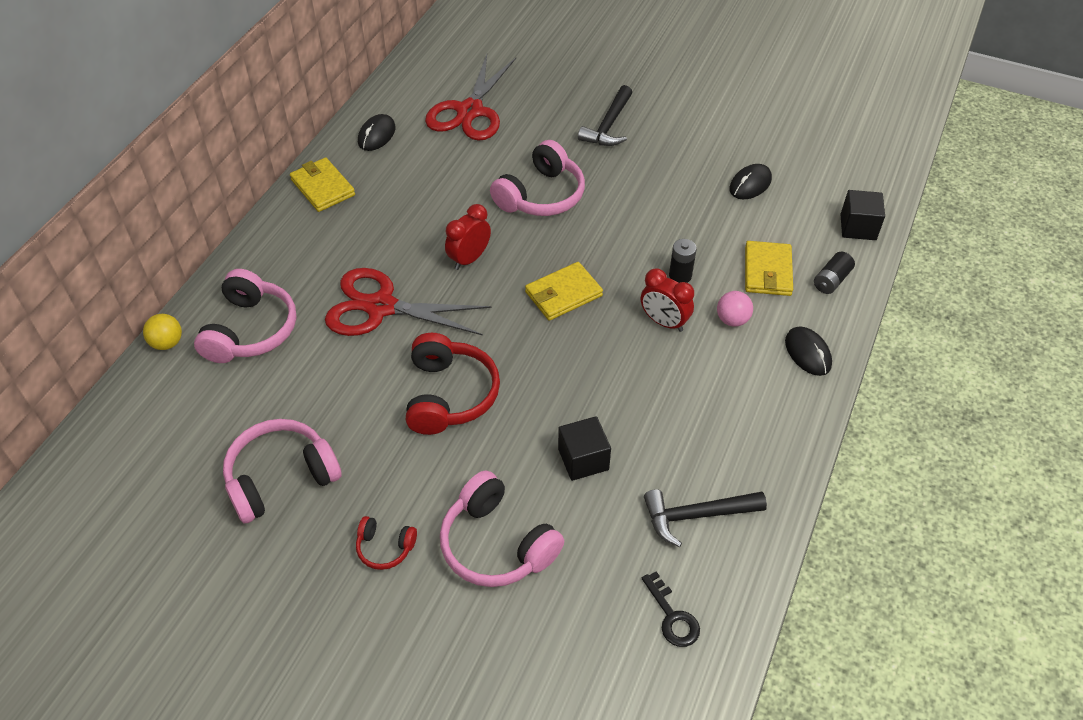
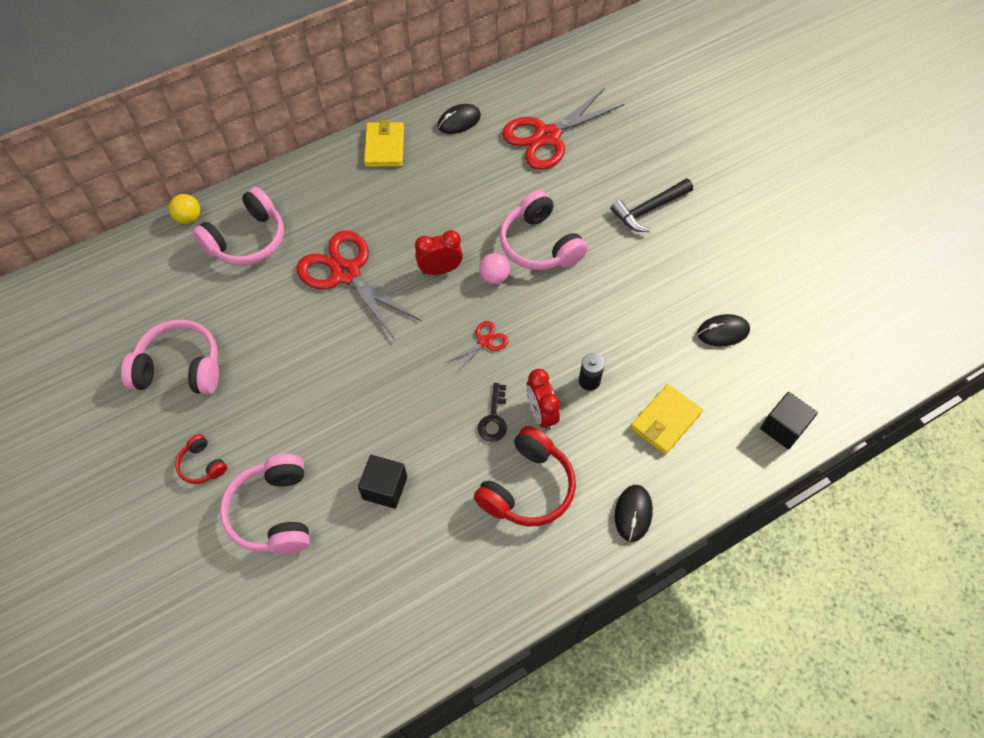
camera: 35 degrees right, 10 degrees up
(449, 395) = (335, 375): red headphones -> red headphones (527, 487)
(541, 195) = (540, 244): pink headphones -> pink headphones turned 75 degrees clockwise
(563, 294) = (484, 342): yellow wallet -> red scissors
(672, 616) = (343, 652): black key -> black key (493, 418)
(696, 515) = (427, 588): black hammer -> none
(732, 320) = (597, 446): pink ball -> pink ball (494, 277)
(831, 280) = (713, 462): black battery -> none

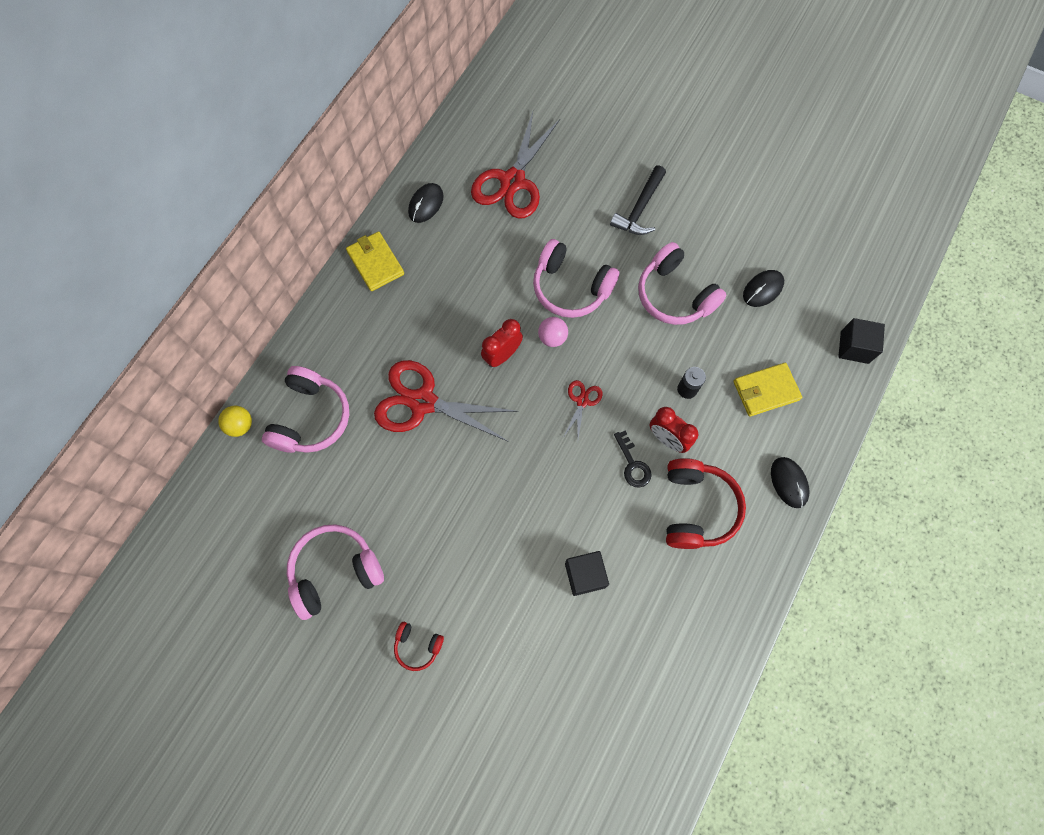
camera: 30 degrees left, 10 degrees up
(274, 512) = (508, 651): pink headphones -> pink headphones (675, 295)
(665, 421) = (765, 391): yellow wallet -> yellow wallet turned 60 degrees clockwise

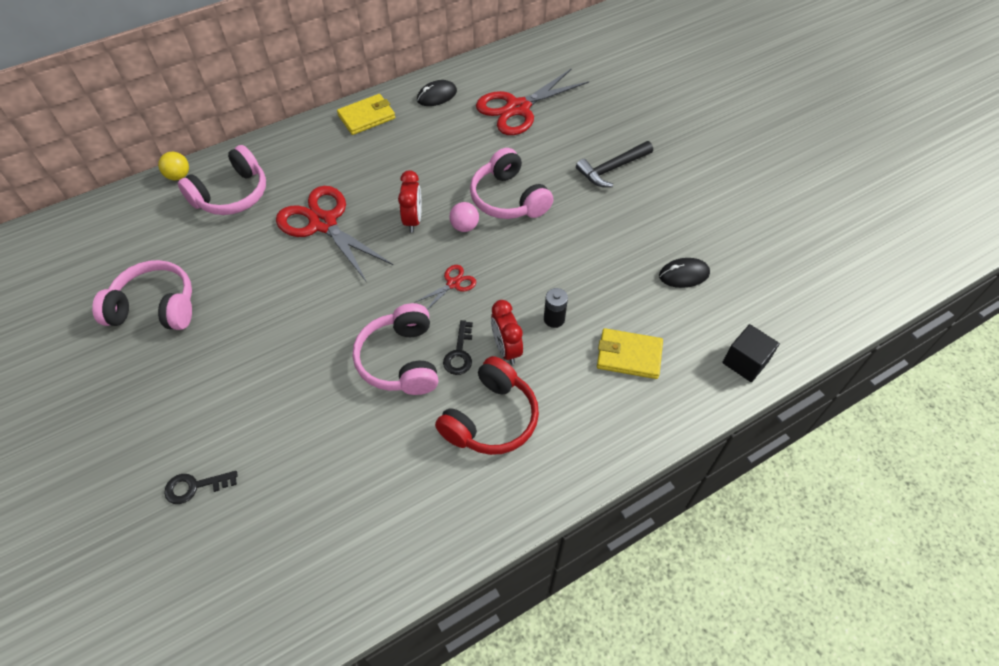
camera: 30 degrees right, 15 degrees down
(375, 263) = (367, 117): yellow wallet -> yellow wallet turned 60 degrees clockwise
(417, 646) = (167, 396): red headphones -> none
(502, 355) = (413, 220): red clock -> red clock turned 105 degrees clockwise
(506, 706) = (195, 486): none -> black key
(585, 575) = (348, 419): black cube -> none
(675, 295) = (597, 243): pink headphones -> pink headphones (401, 360)
(789, 483) = (597, 443): black mouse -> none

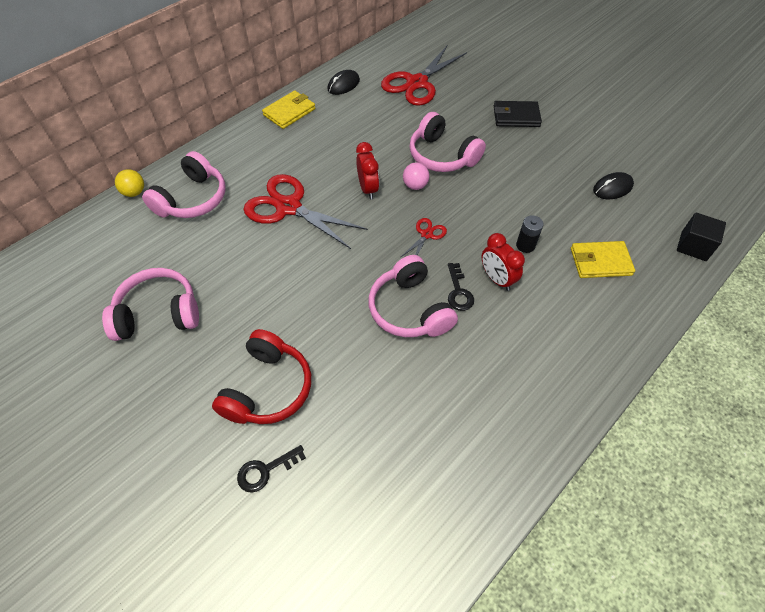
camera: 15 degrees left, 0 degrees up
(490, 418) = (510, 340): red headphones -> red headphones (267, 388)
(612, 168) = (516, 116): black hammer -> black wallet

